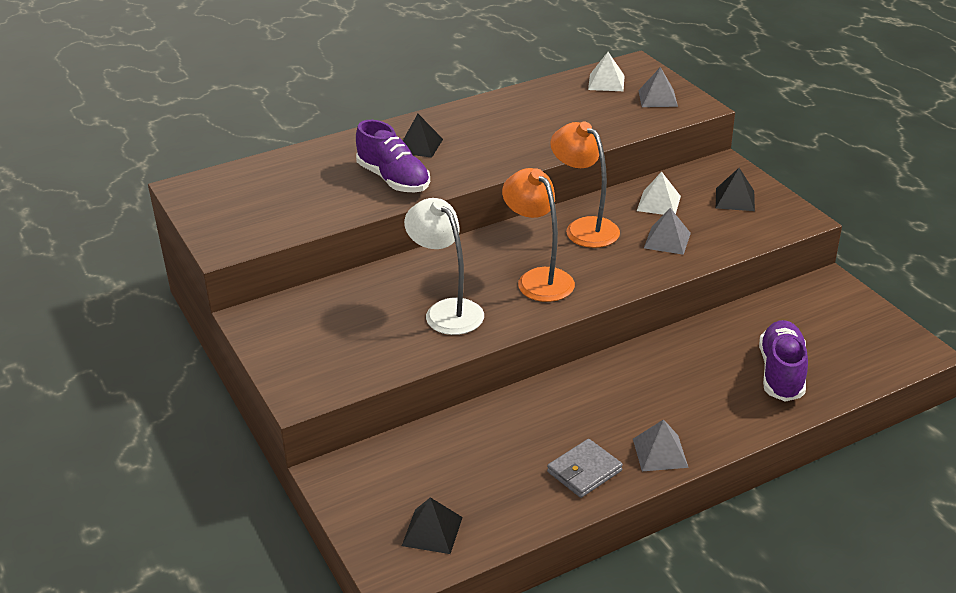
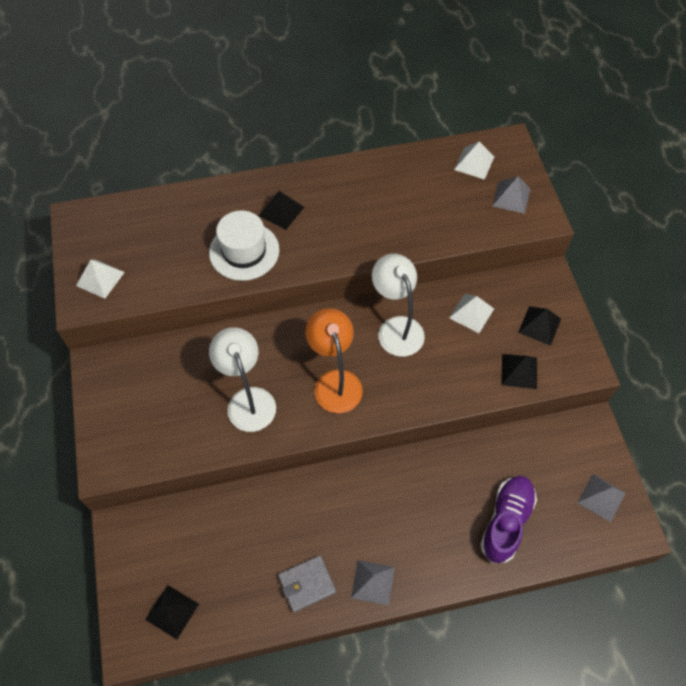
camera: 15 degrees right, 25 degrees up
(237, 226) = (100, 278): none -> white pyramid
(393, 179) = (244, 251): purple shoe -> white hat
(584, 228) = (396, 328): orange lamp -> white lamp
(667, 240) = (460, 363): grey pyramid -> grey pyramid (601, 497)
(733, 234) = (519, 371): none -> black pyramid

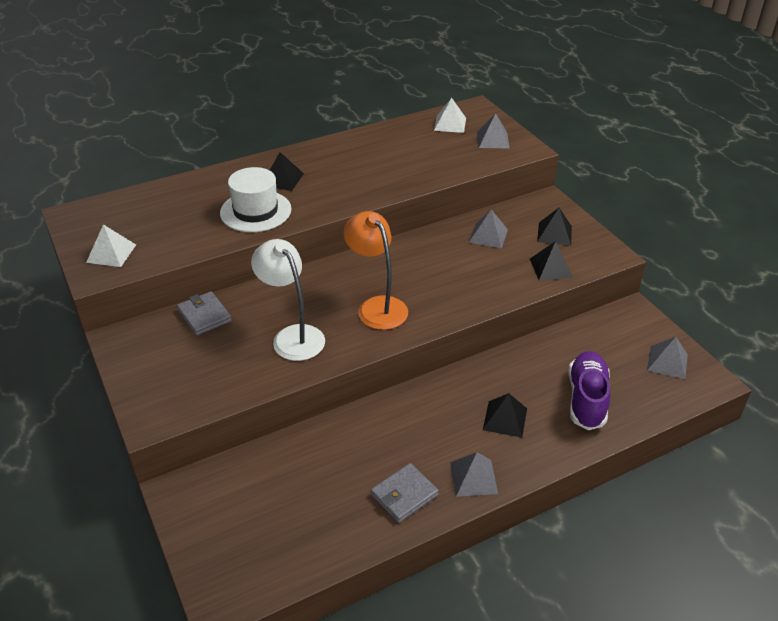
camera: 15 degrees left, 20 degrees down
(172, 611) = (260, 554): black pyramid -> black pyramid (505, 419)
(176, 355) = (204, 316): none -> grey wallet
(396, 328) = (421, 257): white lamp -> none
(471, 313) = (488, 235): white pyramid -> grey pyramid

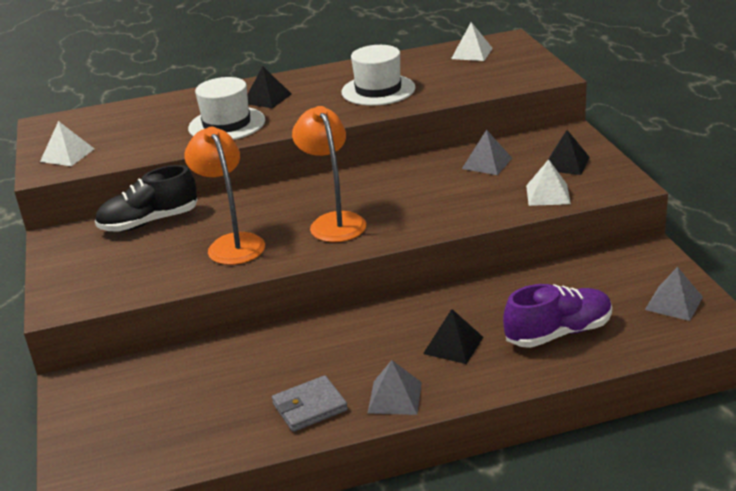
camera: 15 degrees right, 10 degrees down
(204, 316) = (149, 222): grey wallet -> black shoe
(292, 336) = (232, 243): white lamp -> orange lamp
(382, 168) = (378, 90): none -> white hat
(493, 140) = (514, 67): grey pyramid -> none
(550, 268) = (548, 194): black pyramid -> white pyramid
(586, 399) = (558, 333): purple shoe -> purple shoe turned 45 degrees clockwise

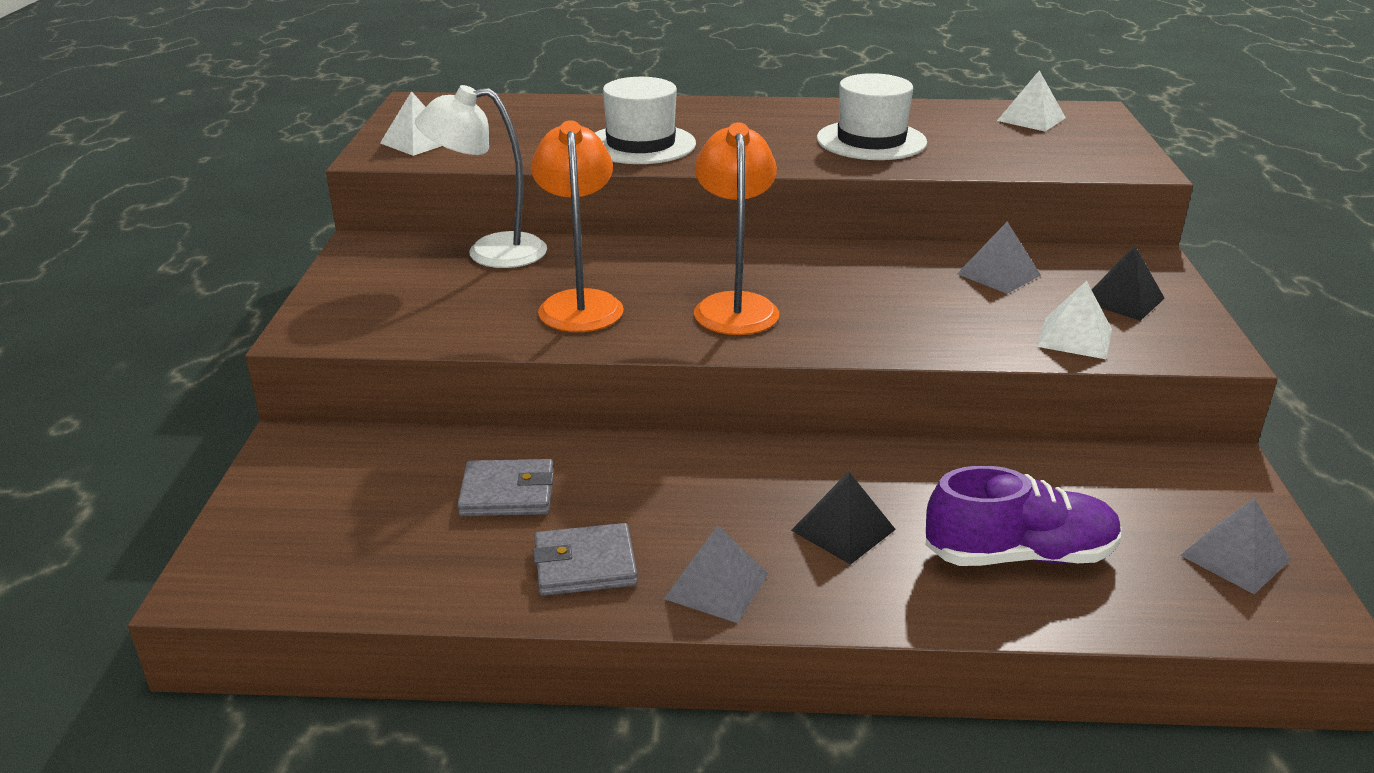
camera: 15 degrees right, 0 degrees up
(149, 222) = (490, 252): black shoe -> white lamp
(237, 378) = (507, 493): none -> grey wallet
(267, 98) = (713, 124): black pyramid -> none

